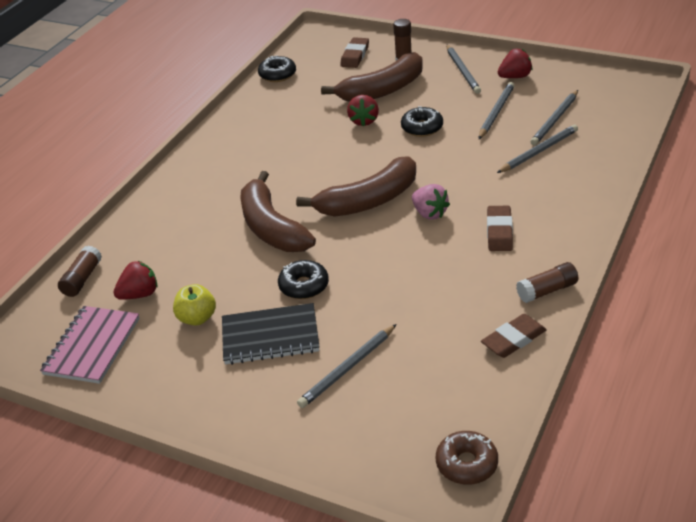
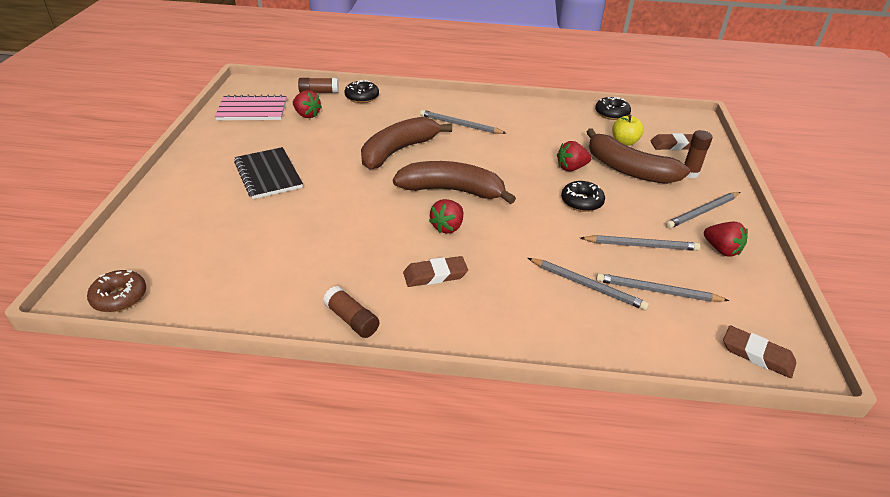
camera: 65 degrees right, 0 degrees up
(197, 318) = (285, 141): yellow apple -> yellow apple (624, 142)
(304, 286) = (329, 179): black donut -> black donut (362, 97)
(348, 368) = (234, 217): grey pencil -> grey pencil (460, 125)
(368, 201) = (452, 190): brown banana -> brown banana turned 150 degrees clockwise
(429, 213) = (447, 227): pink strawberry -> red strawberry
(513, 339) = (276, 305): brown eraser -> brown eraser (757, 355)

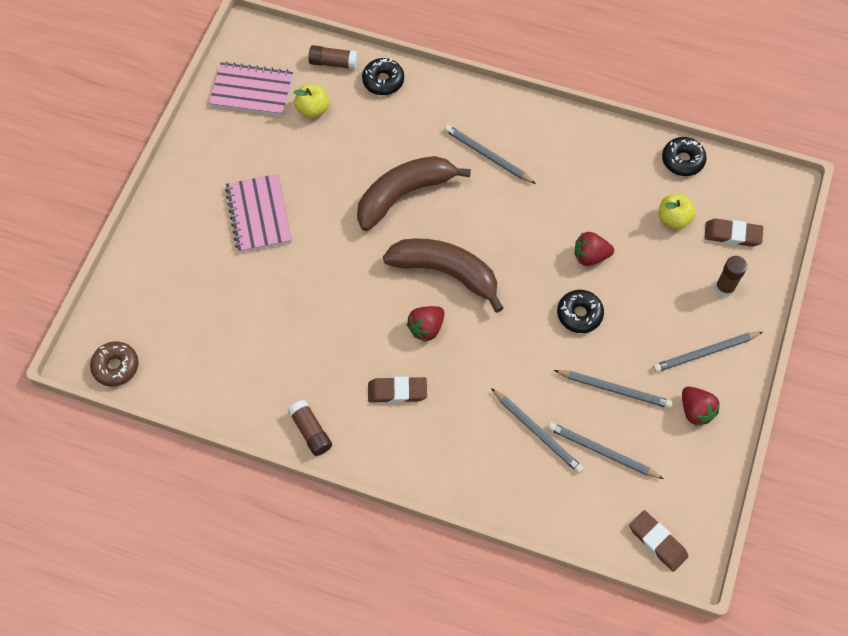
camera: 15 degrees right, 25 degrees up
(268, 175) = (258, 215): black notebook -> pink notebook
(307, 115) = (313, 109): red strawberry -> yellow apple
(628, 169) = (655, 270): brown banana -> none

